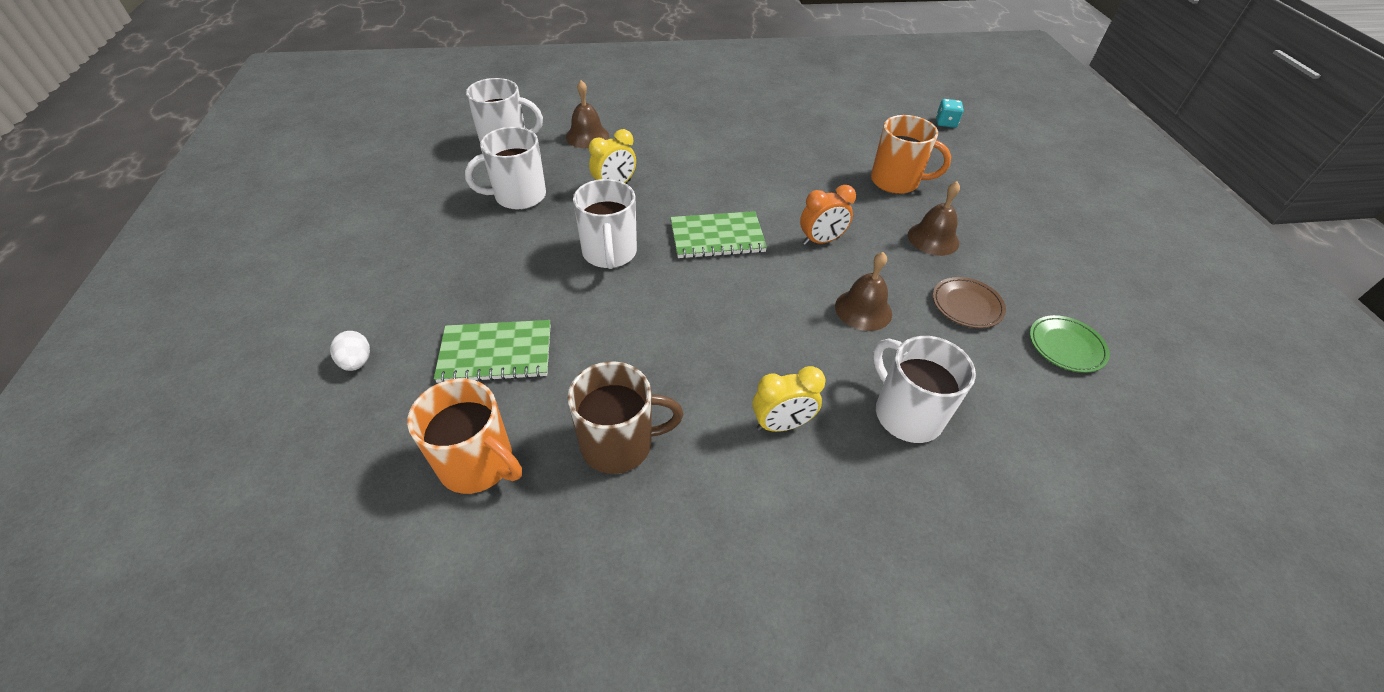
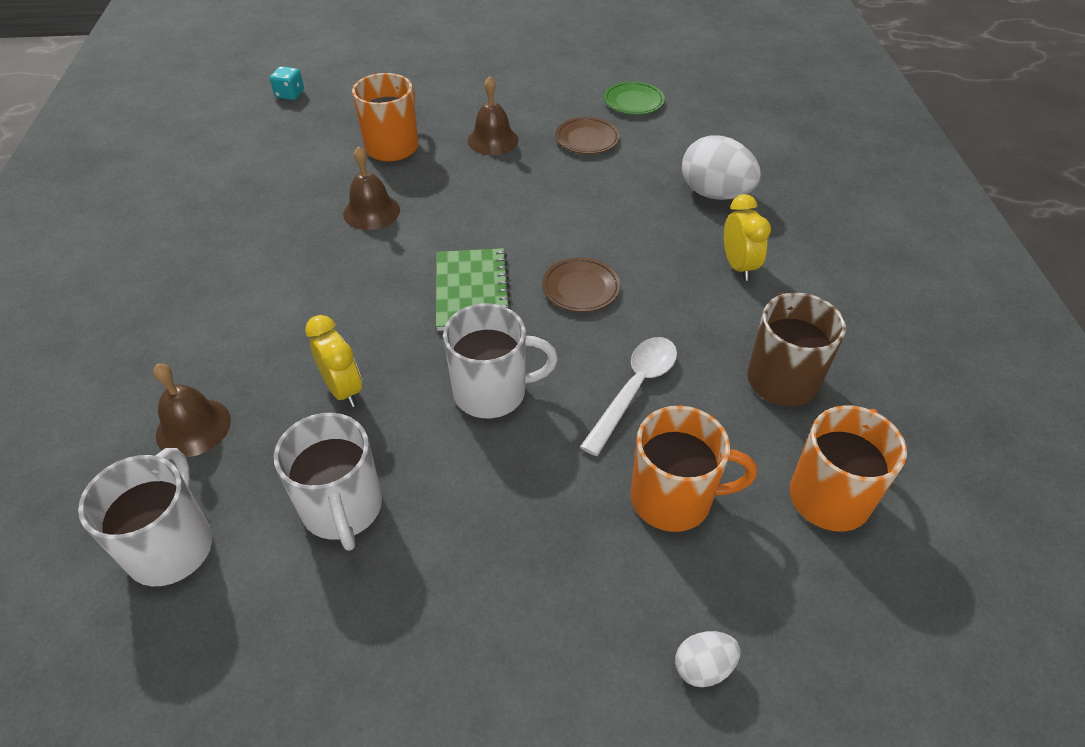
camera: 85 degrees left, 0 degrees up
(496, 353) = (673, 498): green notebook -> orange mug
(609, 334) = (634, 389): none -> white spoon
(729, 301) = (580, 288): none -> brown plate
(821, 241) = (488, 212): orange clock -> none
(863, 309) = (593, 199): brown bell -> brown bell (371, 211)
(906, 414) = (715, 194): white mug -> white egg

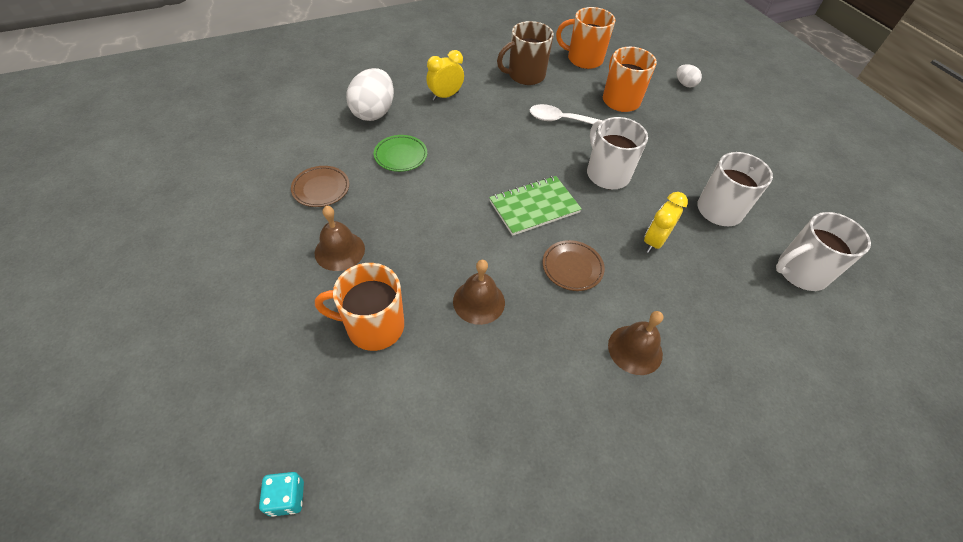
camera: 115 degrees left, 5 degrees up
(193, 427) = (737, 307): brown bell -> brown bell (635, 349)
(580, 288) = (501, 156): brown plate -> brown plate (572, 267)
(633, 102) = (251, 171): green plate -> green plate (400, 156)

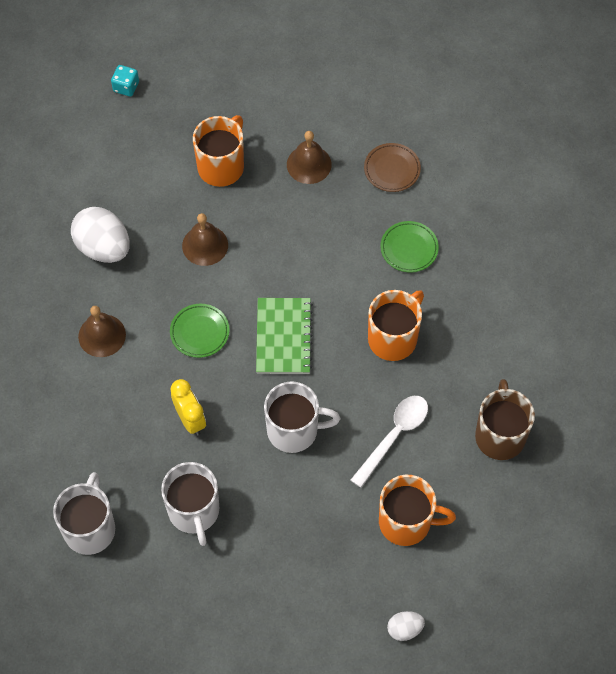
camera: 120 degrees right, 10 degrees up
(373, 112) = (491, 246): white egg -> white egg (103, 247)
(445, 96) = (493, 327): yellow clock -> none
(572, 267) = (199, 332): brown plate -> green plate
(583, 59) = (508, 528): orange mug -> orange mug (393, 338)

